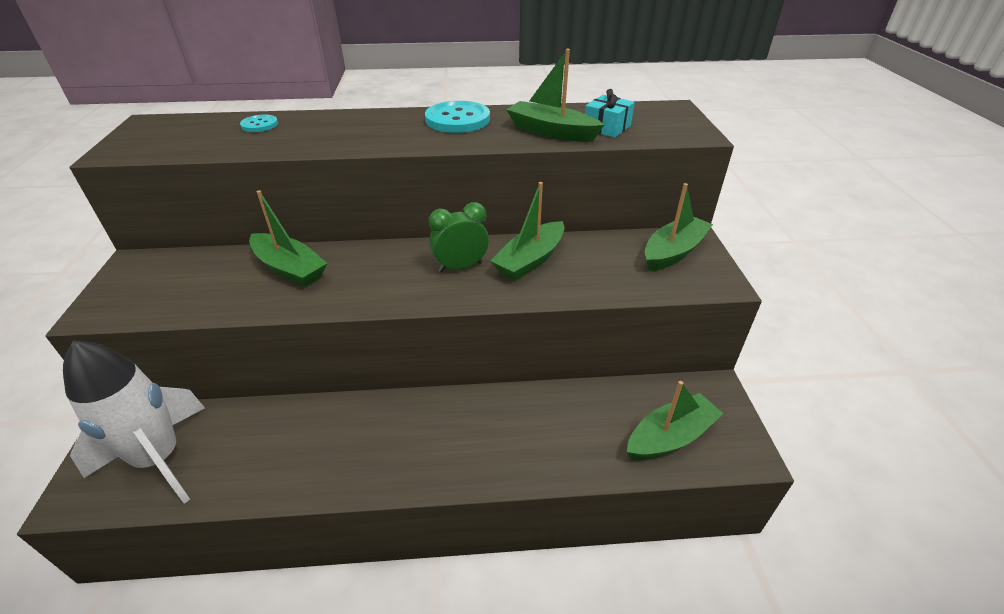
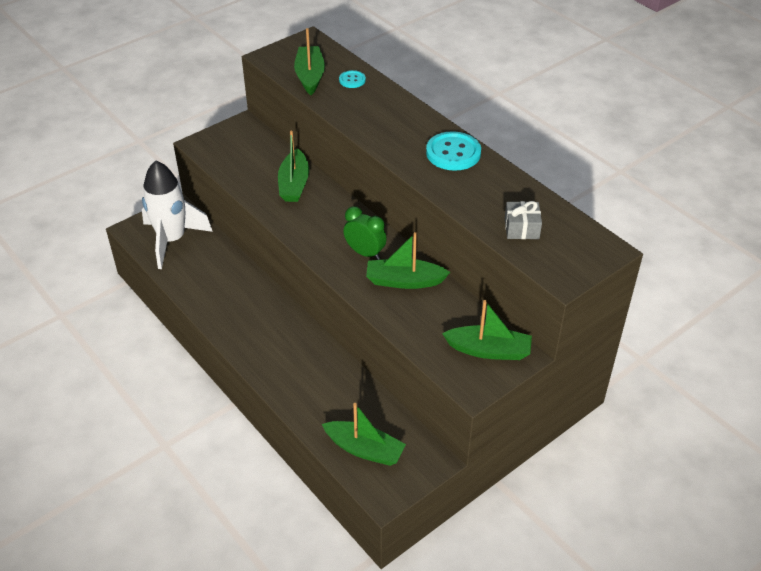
camera: 55 degrees right, 5 degrees up
(551, 132) = (482, 205): green boat -> green boat (310, 76)
(607, 127) = (521, 228): turquoise gift -> grey gift

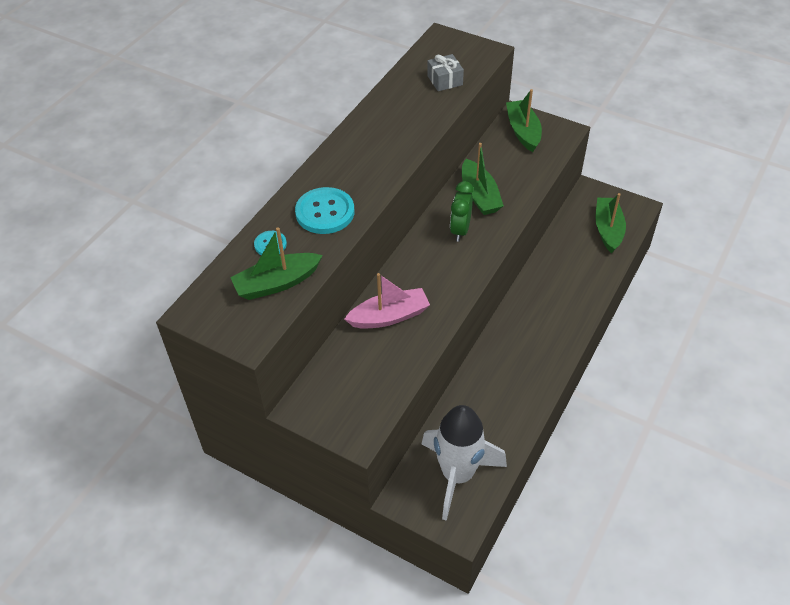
camera: 110 degrees left, 5 degrees up
(294, 184) = (389, 316): green boat -> pink boat
(453, 153) = (364, 139): turquoise button -> turquoise button (325, 212)

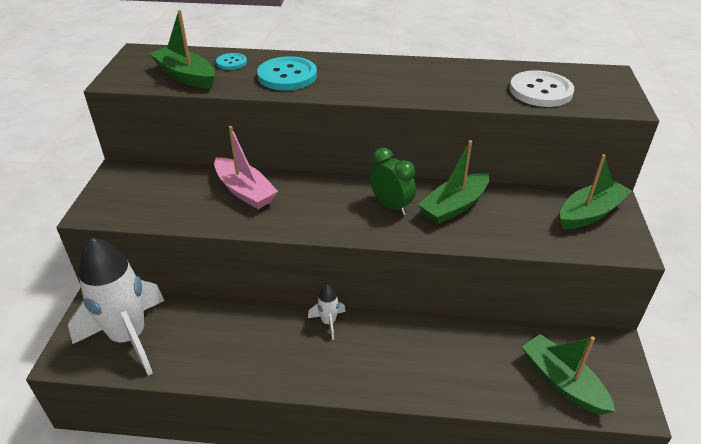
camera: 65 degrees right, 10 degrees down
(445, 80) = (540, 91): grey gift -> white button
(460, 230) = (391, 206): green clock -> green clock turned 60 degrees clockwise
(502, 334) = (328, 322): none -> white rocket
(608, 230) = (562, 382): green boat -> green boat turned 105 degrees counterclockwise

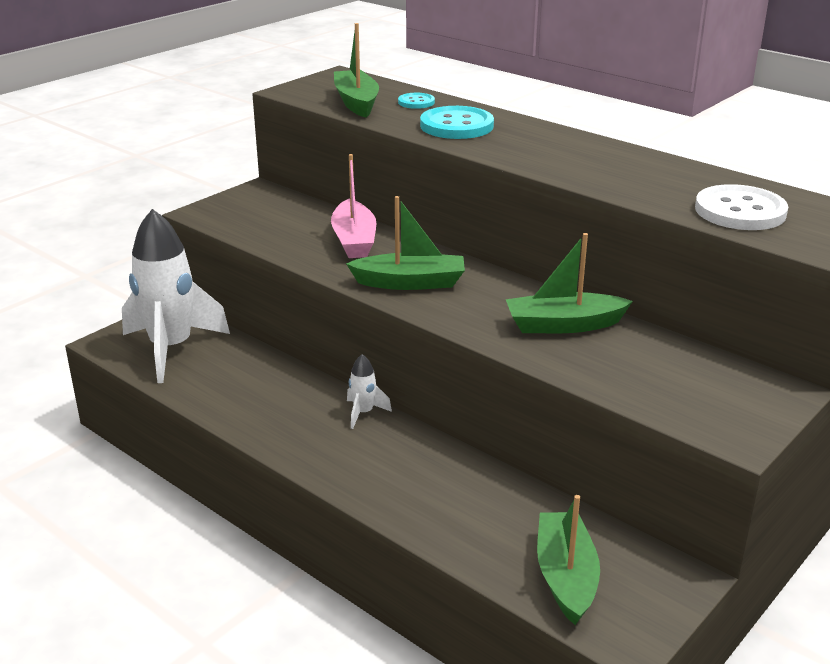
camera: 35 degrees right, 10 degrees down
(391, 206) = (490, 300): green clock -> none
(590, 213) = (734, 389): green boat -> green boat (410, 283)

